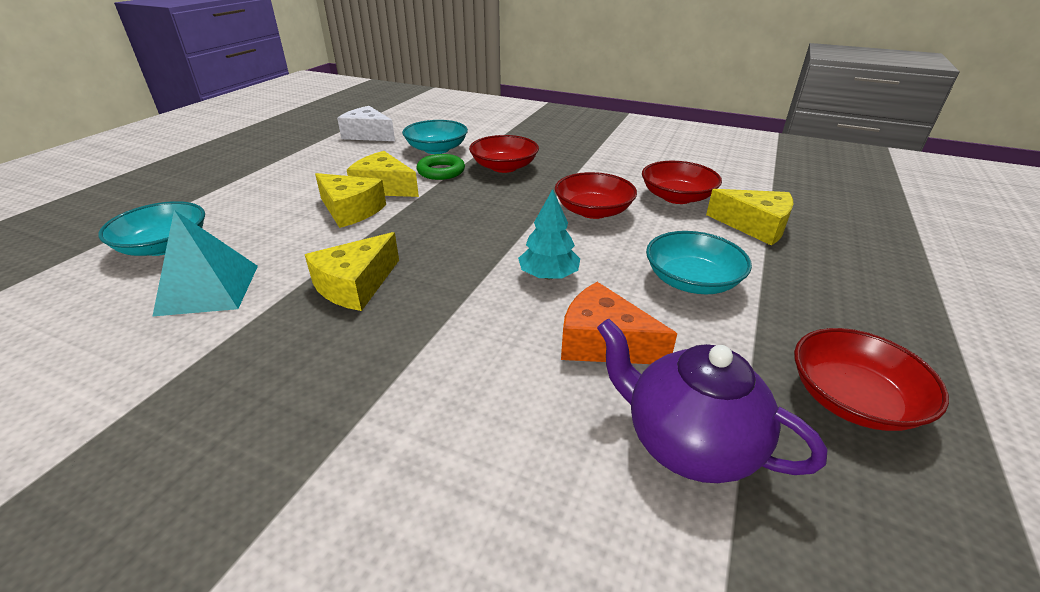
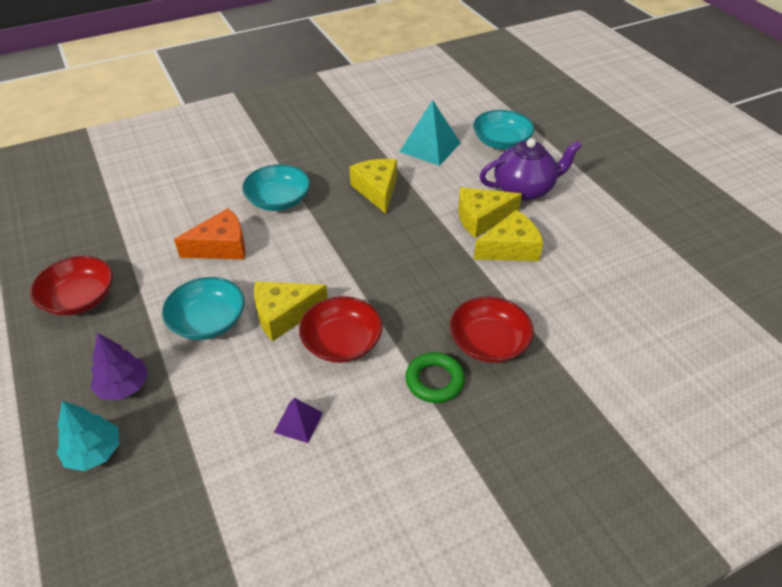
camera: 130 degrees right, 10 degrees up
(368, 135) = (671, 288): white cheese -> none
(436, 149) = (582, 319): turquoise bowl -> turquoise bowl (278, 200)
(441, 171) = (516, 295): green ring -> green ring (434, 381)
(548, 275) = (295, 263): turquoise tree -> turquoise tree (94, 452)
(677, 197) = (298, 422): red bowl -> purple pyramid
(688, 443) = (148, 231): purple teapot -> purple teapot (524, 190)
(755, 226) = (200, 427): yellow cheese -> yellow cheese (284, 315)
(815, 279) = (123, 386): none -> purple tree

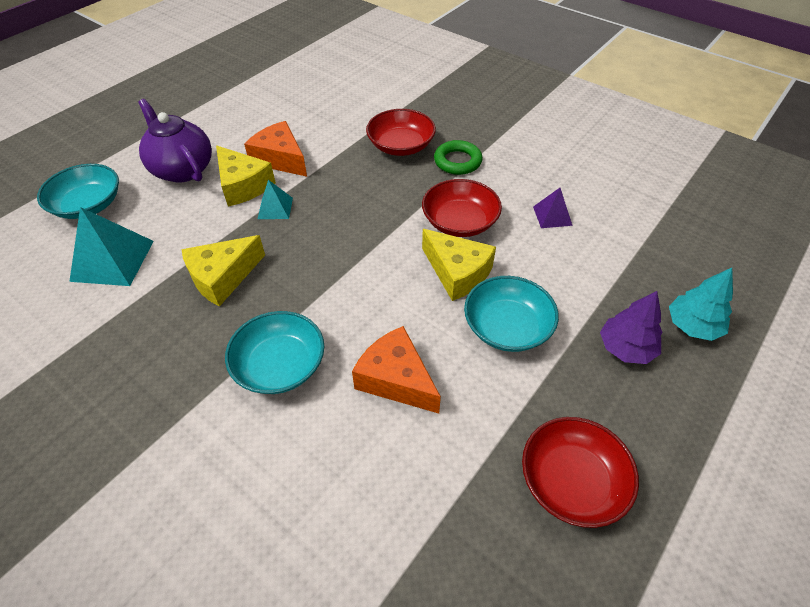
camera: 115 degrees left, 5 degrees up
(439, 230) = (275, 208): none -> turquoise pyramid
(510, 248) = (280, 159): yellow cheese -> orange cheese

